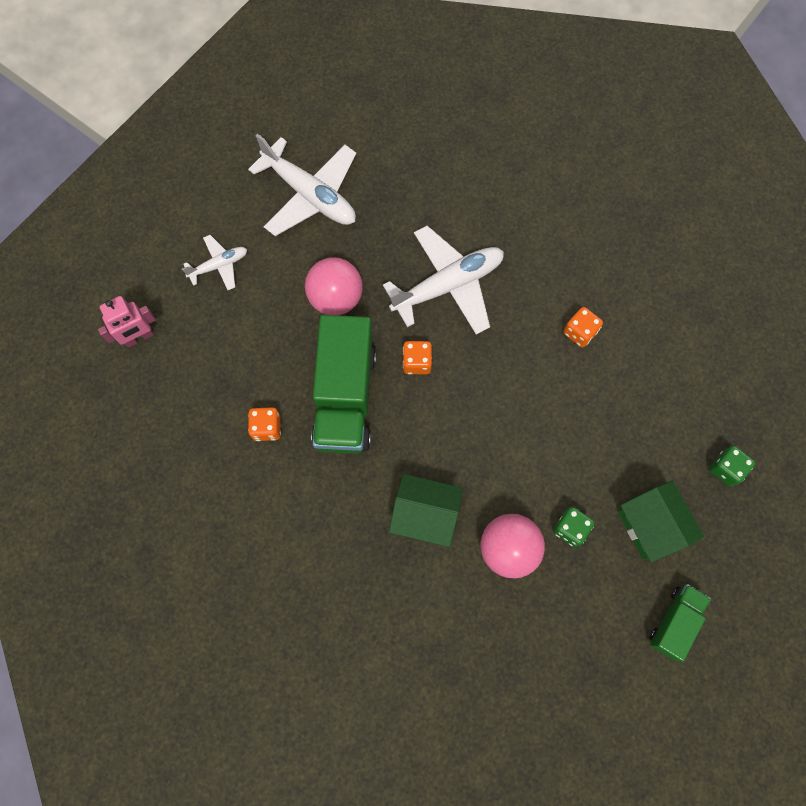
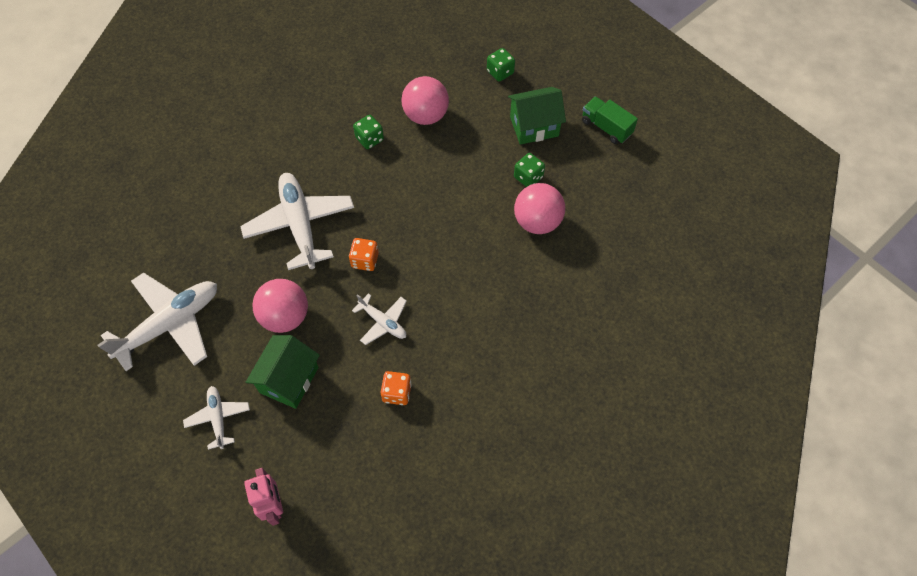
camera: 80 degrees left, 10 degrees down
(345, 397) = (383, 322): green truck -> white plane
(425, 515) = (500, 276): green house -> green house (289, 380)
(579, 332) = (369, 139): orange dice -> green dice
(631, 389) = (426, 115): none -> pink ball

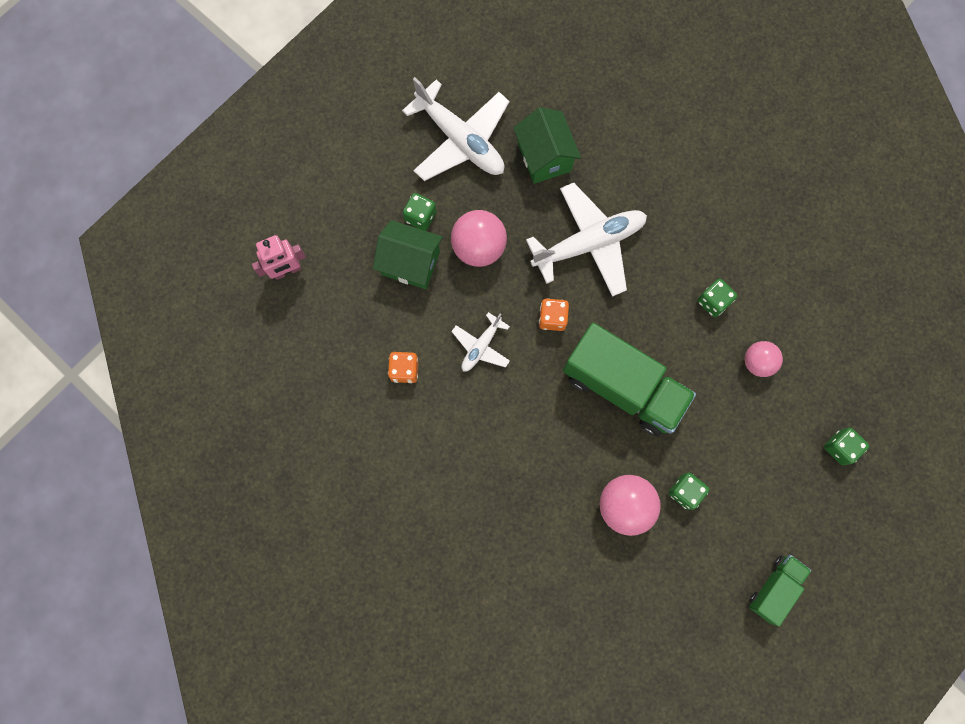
camera: 85 degrees right, 15 degrees up
(218, 418) = (367, 205): white plane -> none
(242, 367) = (420, 217): none -> green dice
(426, 115) = (757, 362): pink ball -> pink ball, size x0.63
(435, 212) = (622, 387): none -> green truck
(534, 126) = (761, 495): green house -> green house (544, 157)

